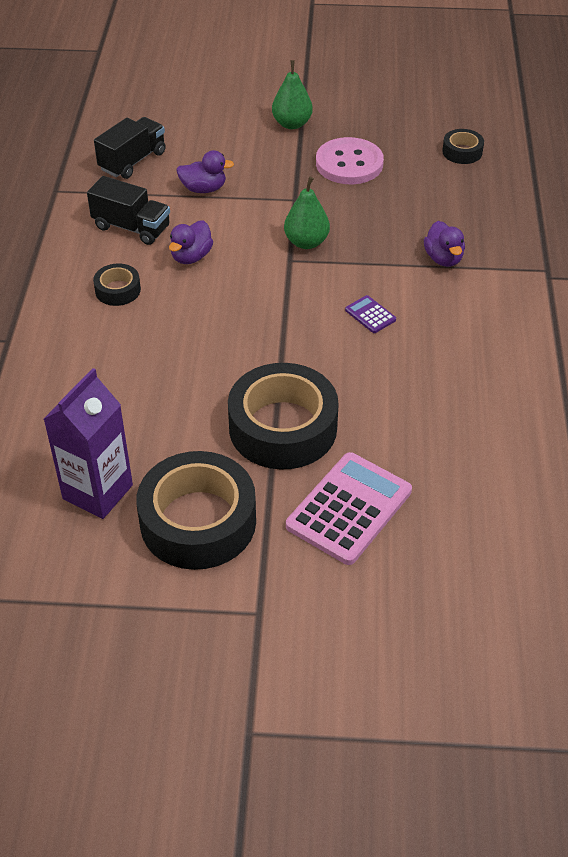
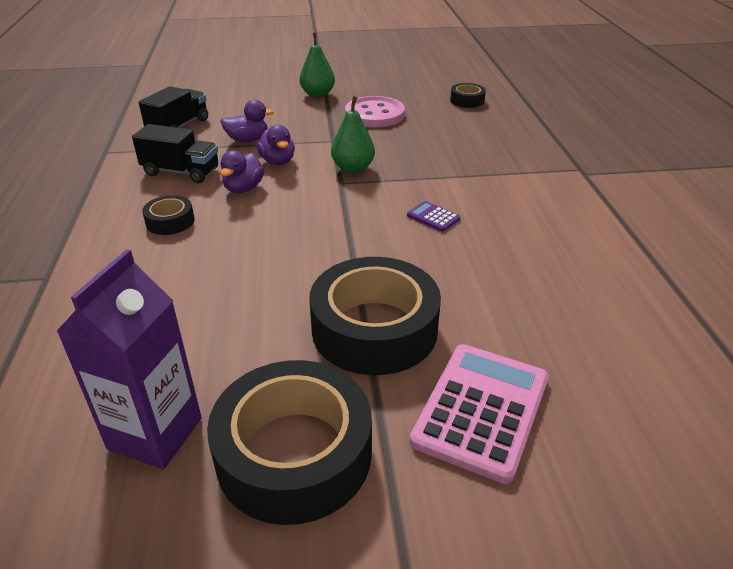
camera: 10 degrees left, 10 degrees down
(443, 259) = (484, 169): purple duck -> purple duck (277, 161)

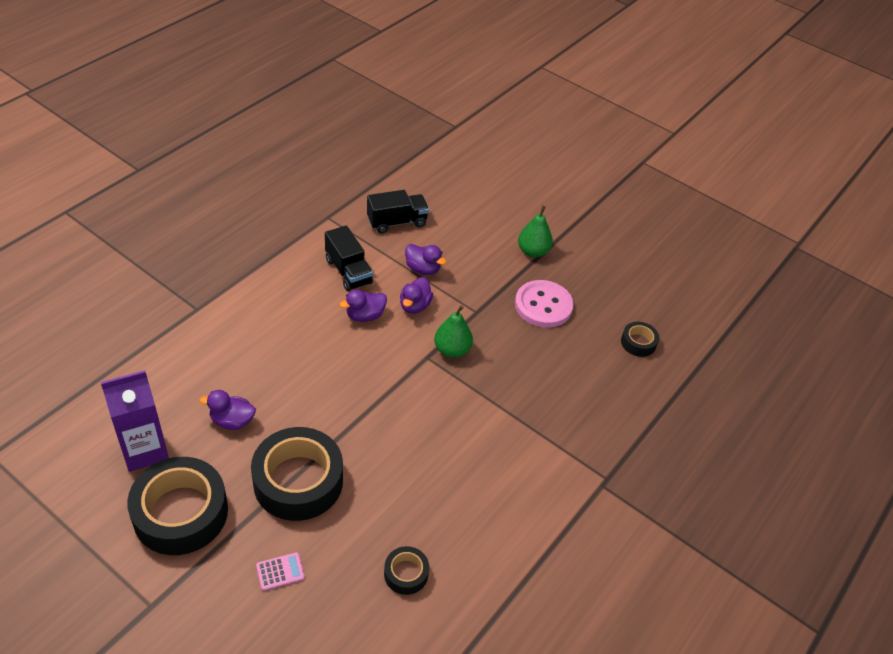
camera: 40 degrees right, 10 degrees up
(170, 221) = (295, 313): black tape -> black tape (406, 573)
(228, 333) = (232, 421): none -> purple duck
(433, 217) = (440, 433): purple calculator -> none
(481, 410) = (280, 572): pink calculator -> pink calculator, size x0.45

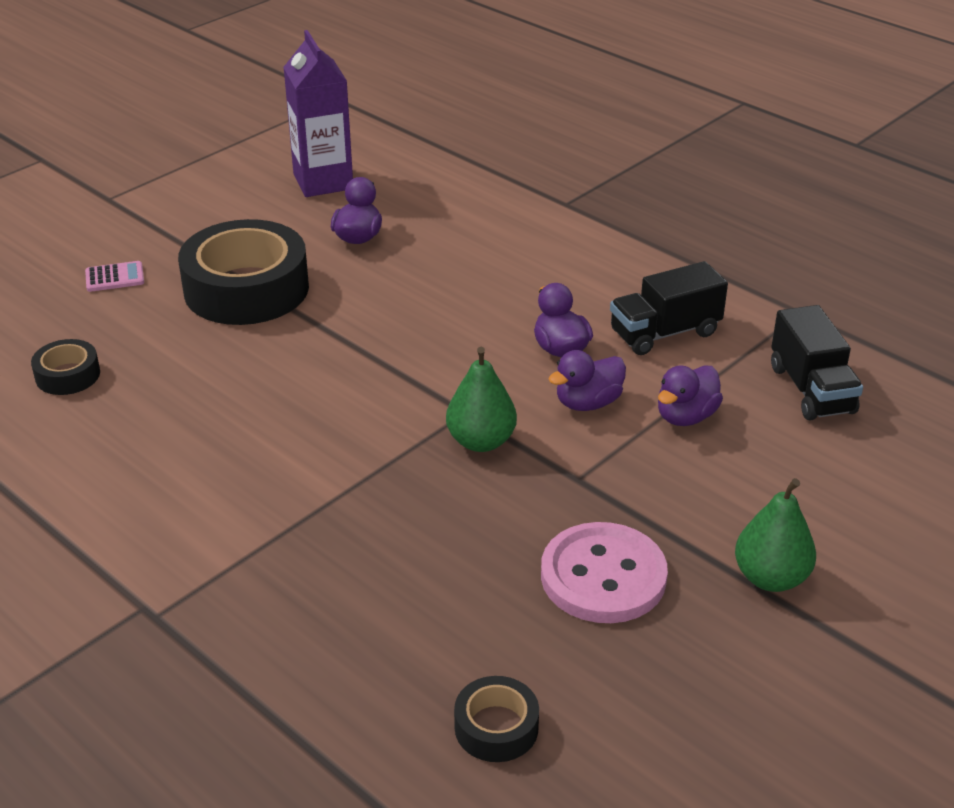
camera: 100 degrees right, 10 degrees down
(181, 513) = (224, 209): black tape -> none
(280, 572) = (115, 277): pink calculator -> pink calculator turned 90 degrees counterclockwise
(414, 306) = (588, 403): purple duck -> purple duck turned 60 degrees counterclockwise

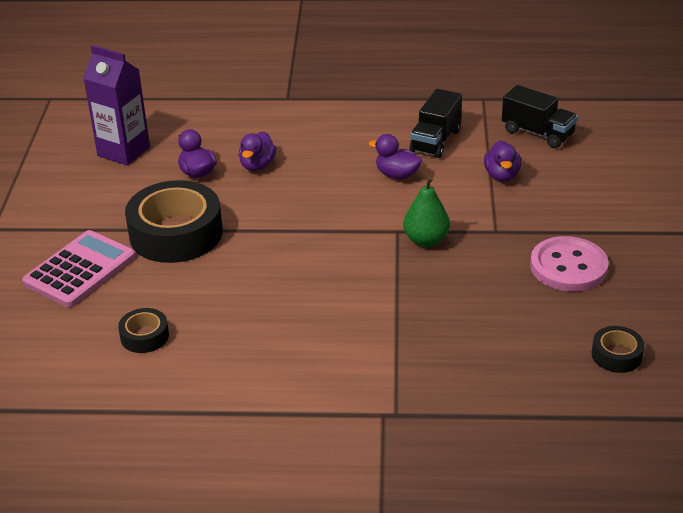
camera: 40 degrees left, 0 degrees up
(115, 277) = (80, 270): pink calculator -> pink calculator, size x2.22
(588, 403) = (449, 194): purple duck -> purple duck (257, 165)
(770, 578) = (634, 225): green pear -> none

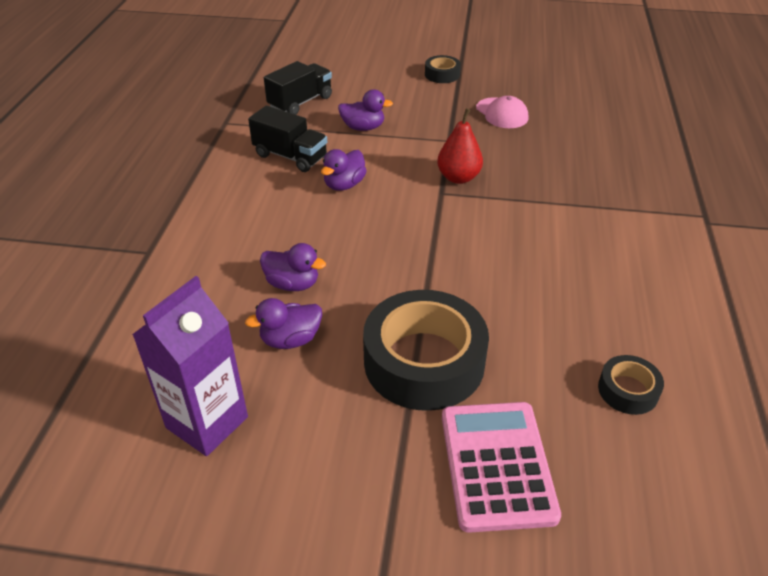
camera: 85 degrees left, 5 degrees up
(80, 270) = (497, 465): pink calculator -> pink calculator turned 45 degrees clockwise
(426, 240) = (458, 178): green pear -> red pear
(568, 267) = (502, 113): pink button -> pink cap
(616, 355) = (609, 108): black tape -> black tape (442, 74)

